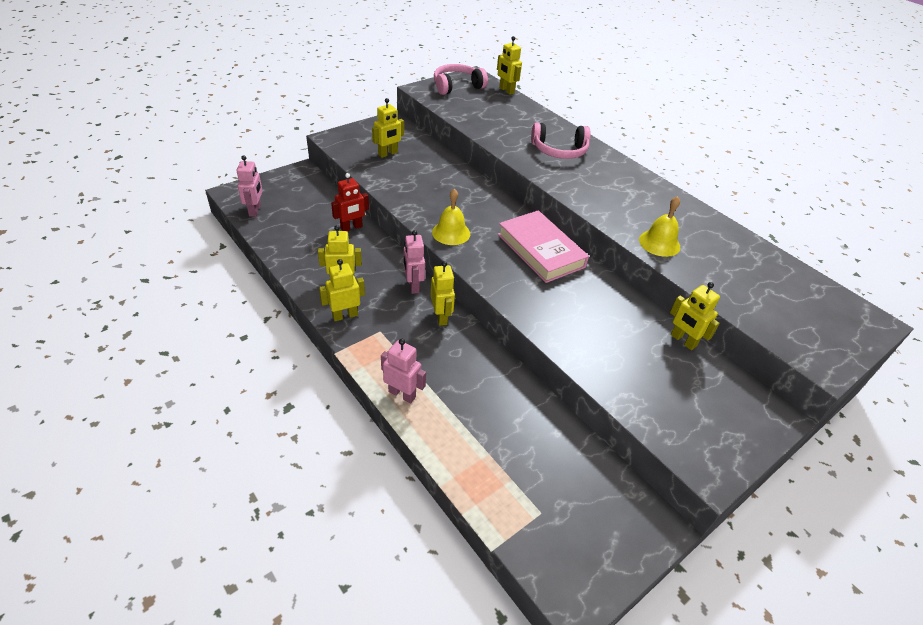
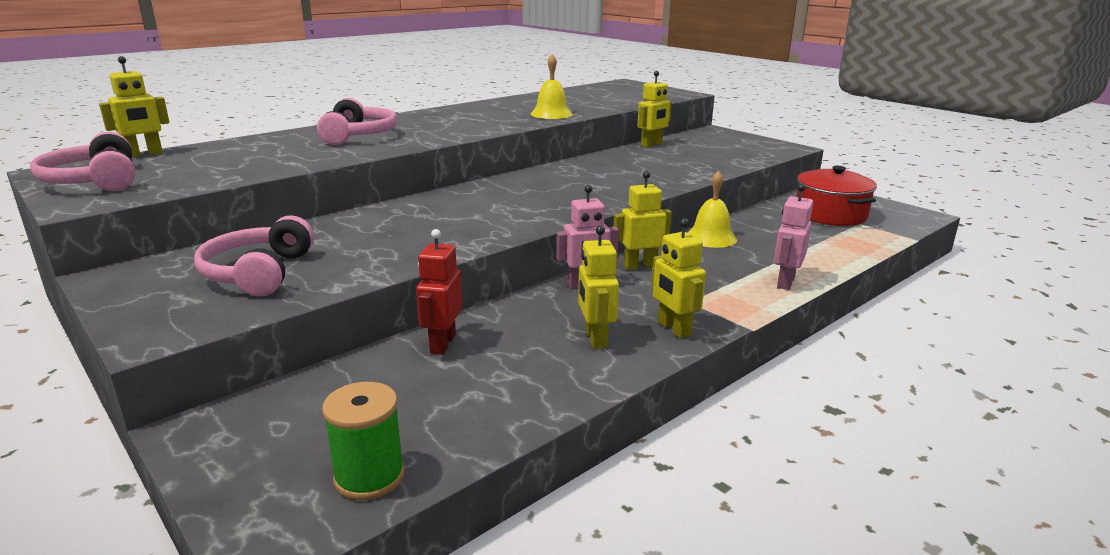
camera: 90 degrees left, 20 degrees down
(255, 210) = (369, 477): pink robot -> green spool
(351, 228) = (442, 344): red robot -> red robot turned 135 degrees counterclockwise
(388, 154) = (259, 273): yellow robot -> pink headphones
(451, 233) = (511, 222): yellow bell -> yellow bell (711, 237)
(541, 250) = (536, 182): pink book -> none
(566, 493) = (830, 214): none -> red pot

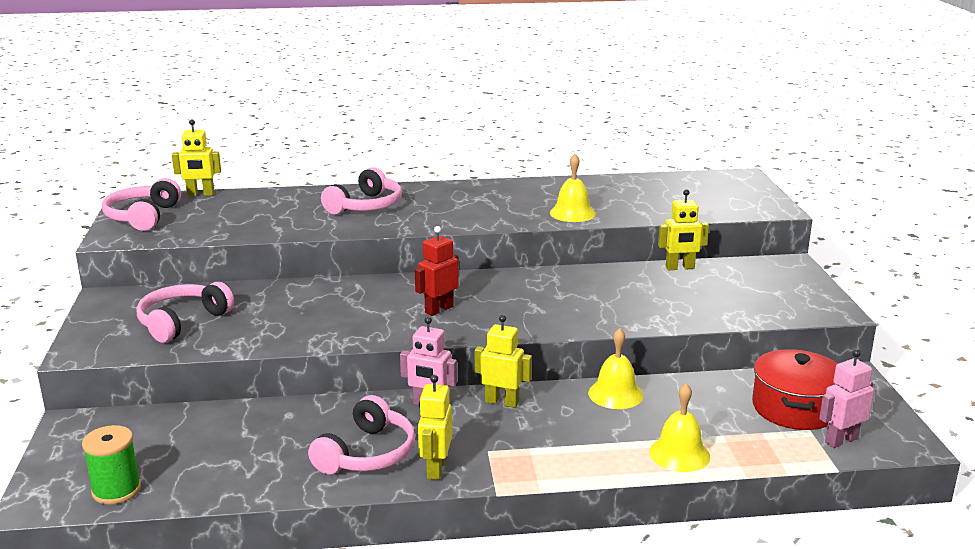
camera: 35 degrees right, 0 degrees up
(442, 344) = (264, 417): red robot -> red robot (439, 309)
(595, 338) = (367, 454): yellow robot -> pink headphones
(785, 282) = (603, 464): pink robot -> pink robot (841, 440)
(818, 260) = (679, 454): none -> yellow bell

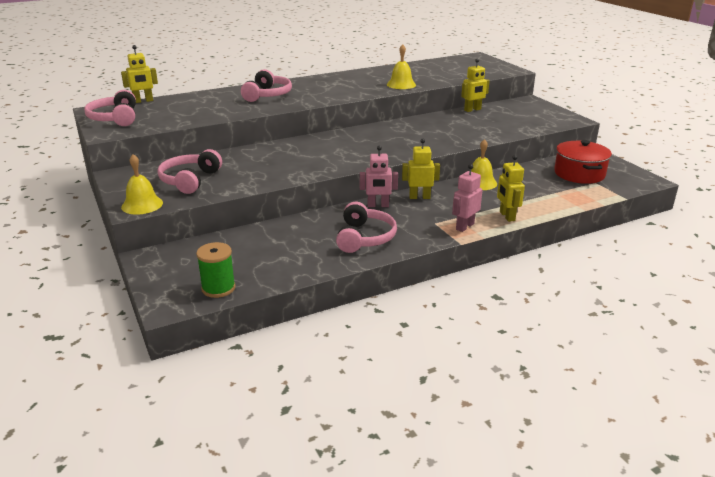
camera: 20 degrees left, 5 degrees up
(435, 469) = (413, 238): yellow robot -> yellow robot (507, 216)
(439, 309) = (354, 149): red robot -> none
(679, 454) = (541, 205): yellow bell -> yellow bell (142, 205)
(841, 440) = (615, 185): pink robot -> pink robot (464, 226)

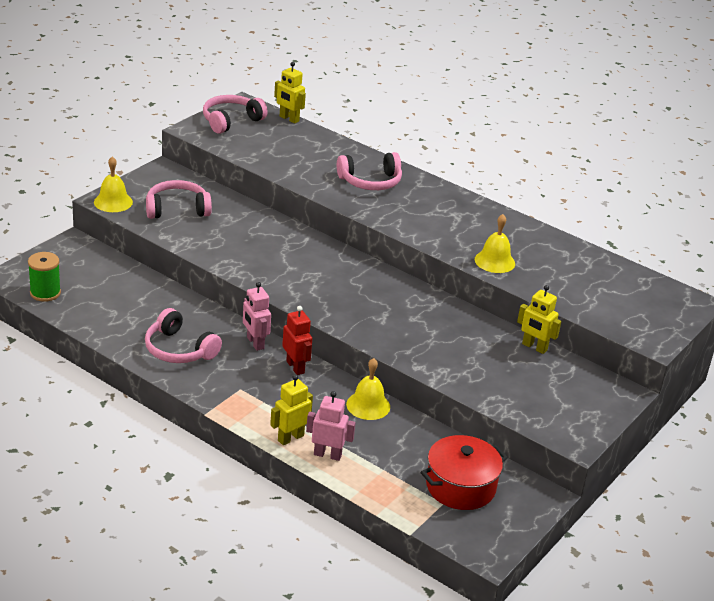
camera: 60 degrees right, 5 degrees up
(364, 237) = (179, 349): pink headphones -> pink headphones turned 60 degrees clockwise
(419, 197) = (295, 367): yellow robot -> red robot
(464, 226) = (245, 410): pink robot -> pink robot (327, 455)

